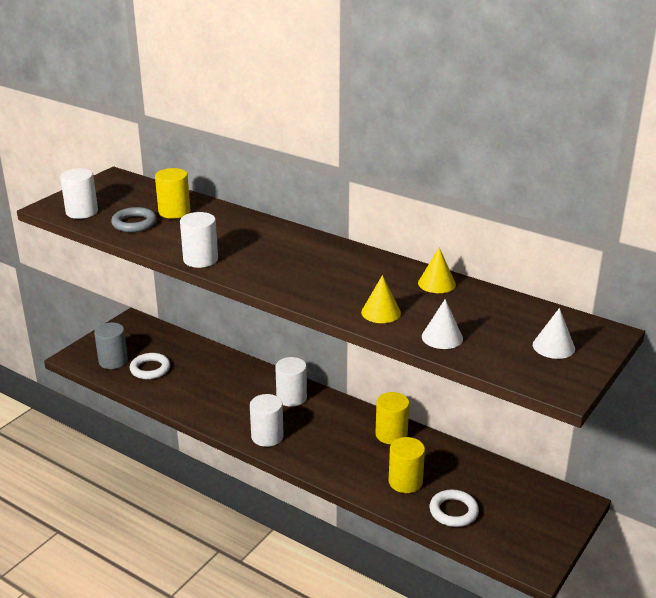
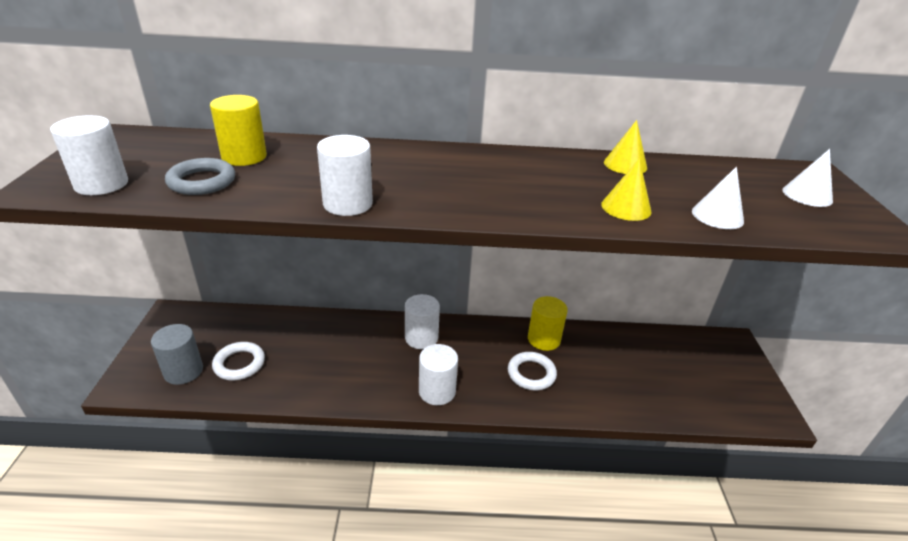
camera: 35 degrees left, 5 degrees up
(405, 482) = (602, 382): yellow cylinder -> none
(453, 511) = (668, 394): white ring -> white ring (531, 374)

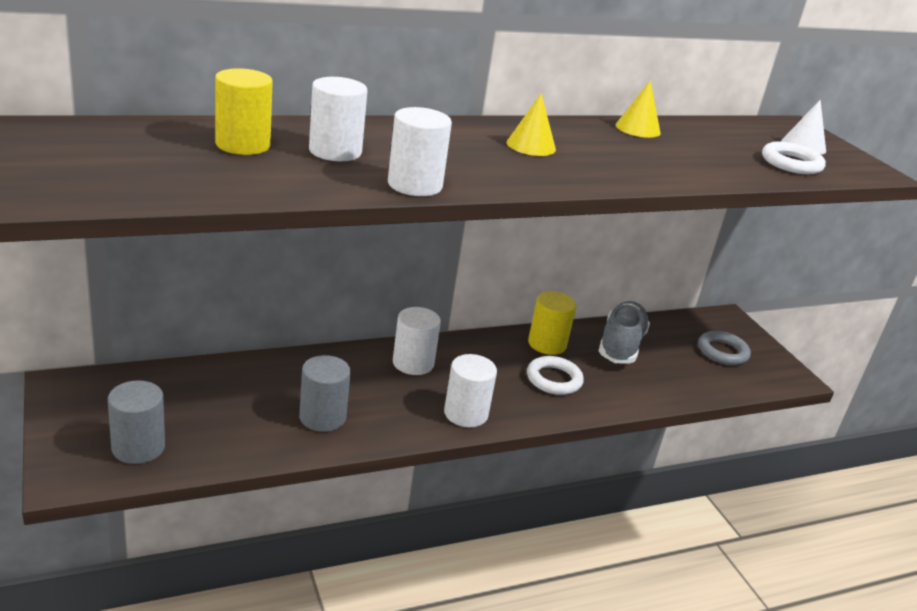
camera: 25 degrees left, 5 degrees down
(101, 184) = (110, 186): white cylinder -> white cylinder (335, 151)
(202, 181) = (228, 175): grey ring -> grey ring (722, 352)
(239, 364) = (208, 427): white ring -> white ring (791, 163)
(324, 372) = (322, 417): none -> grey cylinder
(611, 352) = (620, 345): none -> grey shoe
(626, 208) = (670, 168): yellow cone -> yellow cone (531, 145)
(717, 216) = (748, 169): white cone -> none

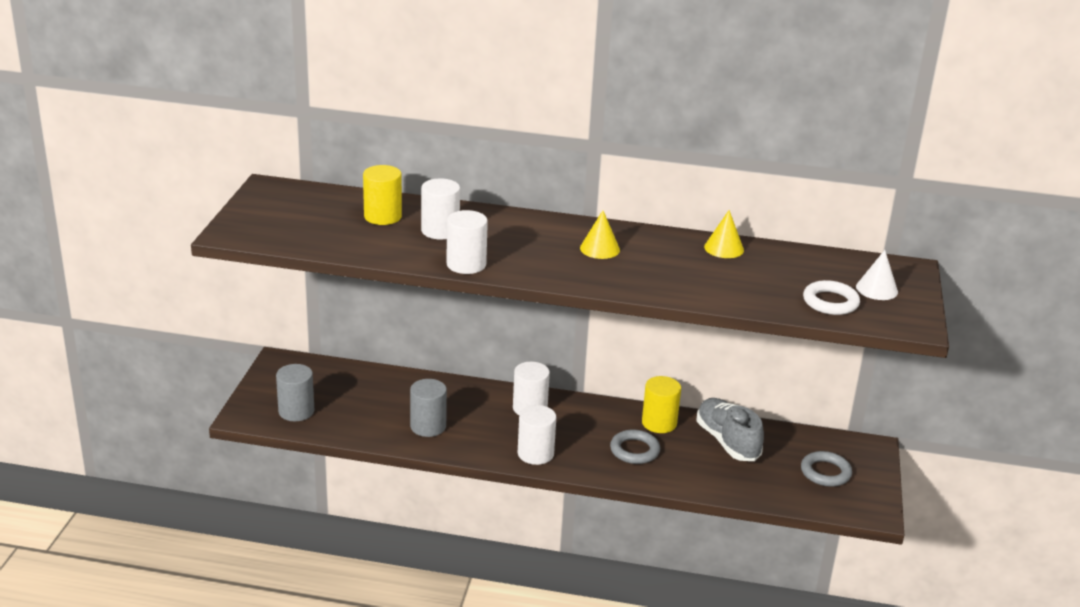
camera: 35 degrees right, 0 degrees up
(554, 379) = (634, 450): white ring -> grey ring
(620, 345) = (727, 441): grey shoe -> grey shoe turned 75 degrees counterclockwise

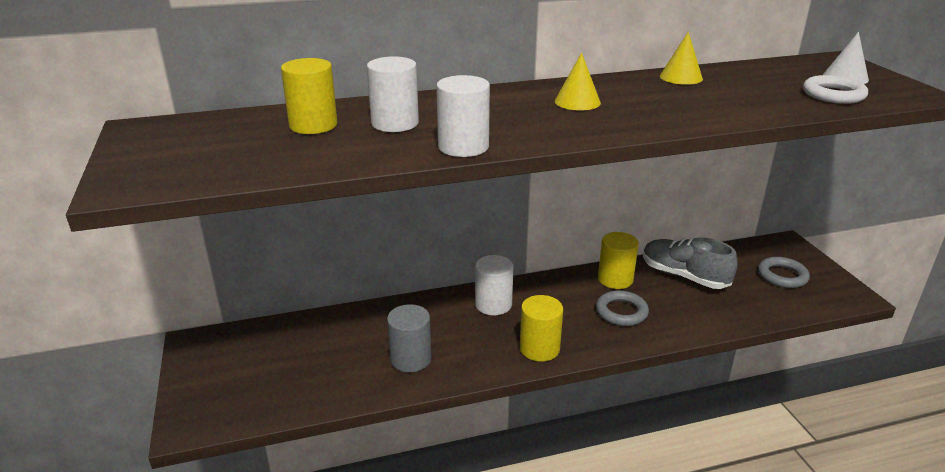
camera: 25 degrees left, 0 degrees up
(296, 411) = (250, 394): grey cylinder -> none
(535, 453) = (539, 348): white cylinder -> yellow cylinder

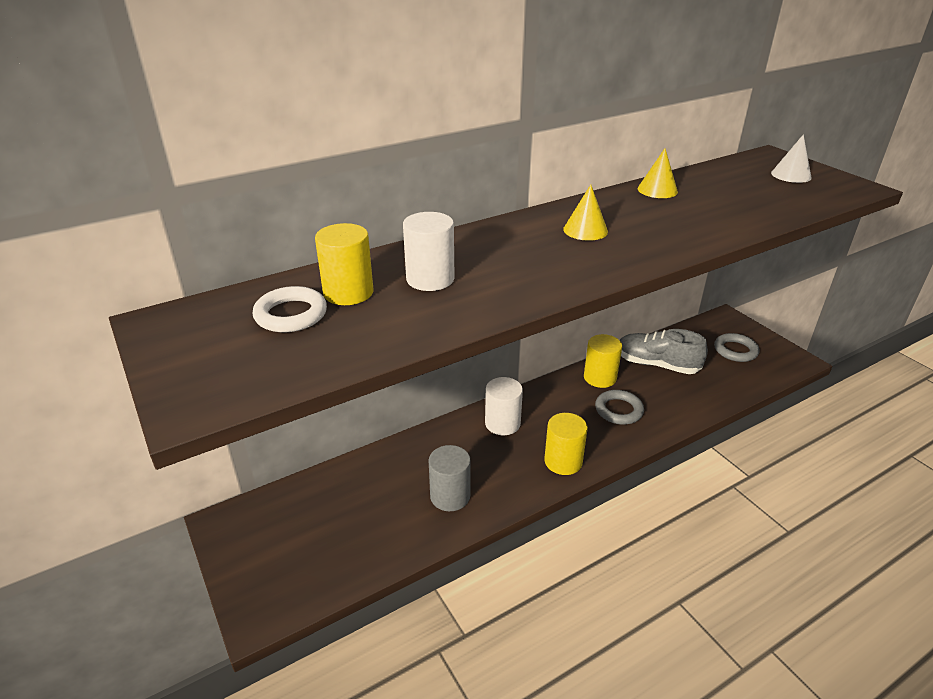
camera: 15 degrees left, 5 degrees up
(463, 147) = (515, 299): white cylinder -> none
(833, 94) = (793, 195): white ring -> white ring (291, 314)

